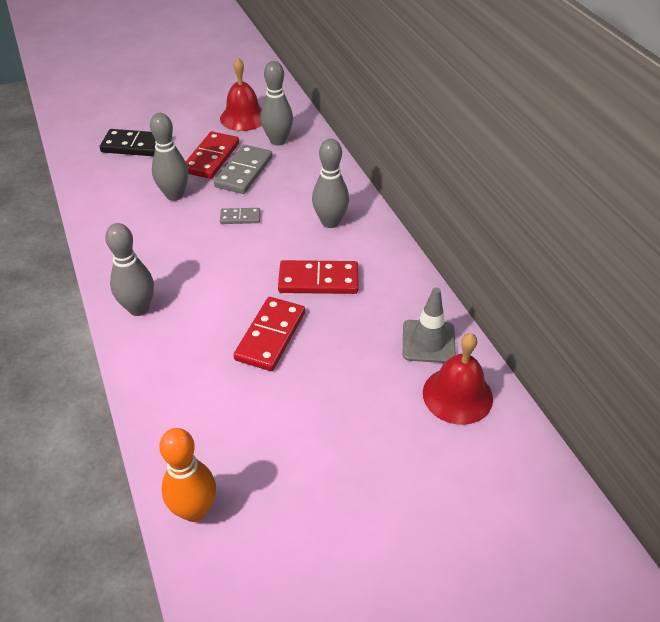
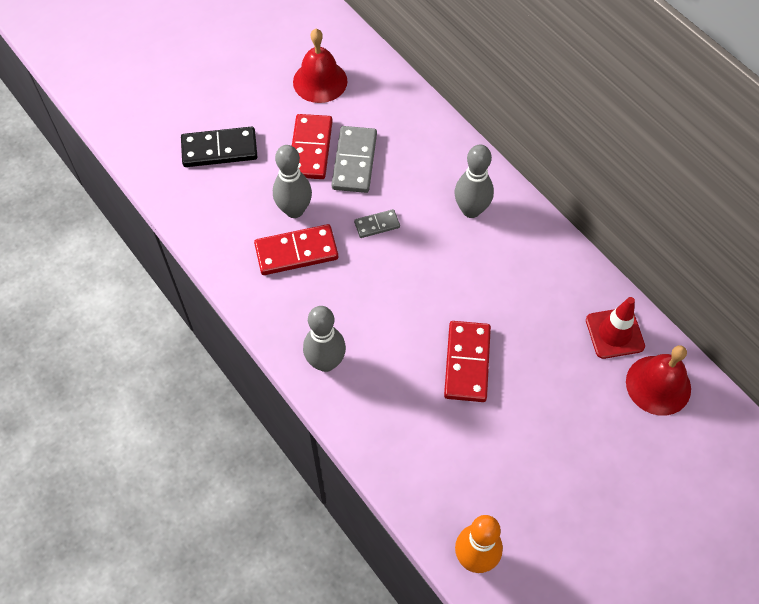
camera: 15 degrees left, 15 degrees up
(278, 141) = (372, 108): grey bowling pin -> none
(318, 280) = (487, 286): red domino -> red domino (296, 252)
(428, 341) = (614, 333): grey traffic cone -> red traffic cone

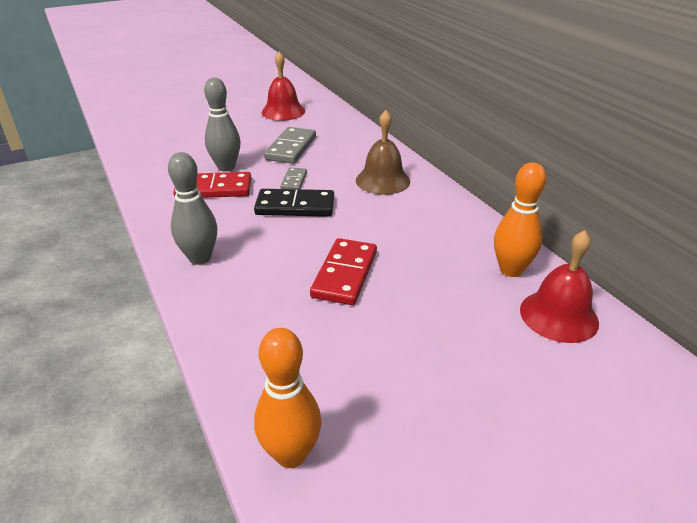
camera: 10 degrees right, 25 degrees down
(219, 149) = (185, 134): black domino -> black domino (295, 206)
(310, 149) = (258, 139): red domino -> none
(377, 225) = (294, 181): grey domino -> grey domino turned 75 degrees counterclockwise
(471, 210) = (382, 180): grey bowling pin -> brown bell
(614, 333) = (511, 270): red traffic cone -> orange bowling pin

